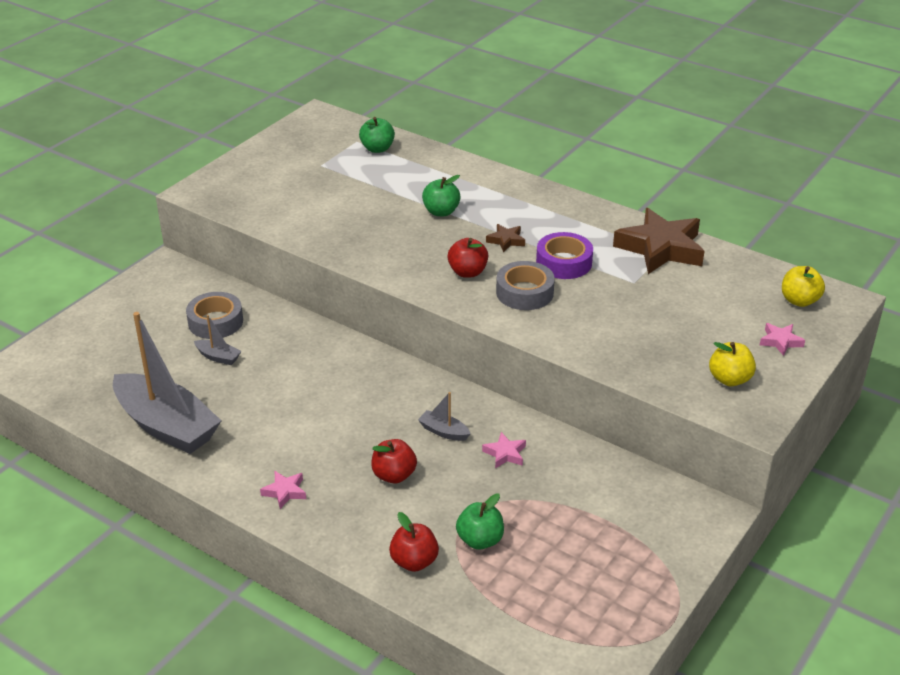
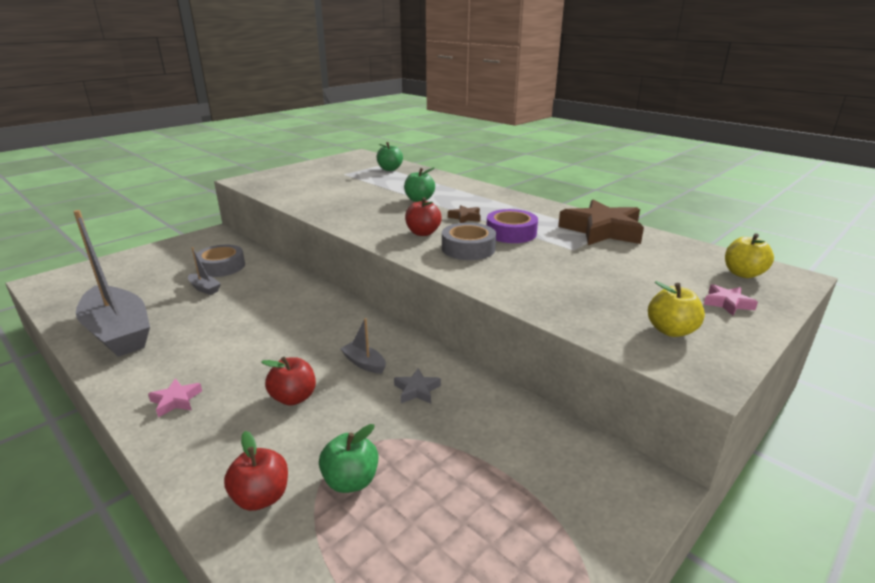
camera: 10 degrees right, 10 degrees down
(505, 454) = (417, 390): pink star -> grey star

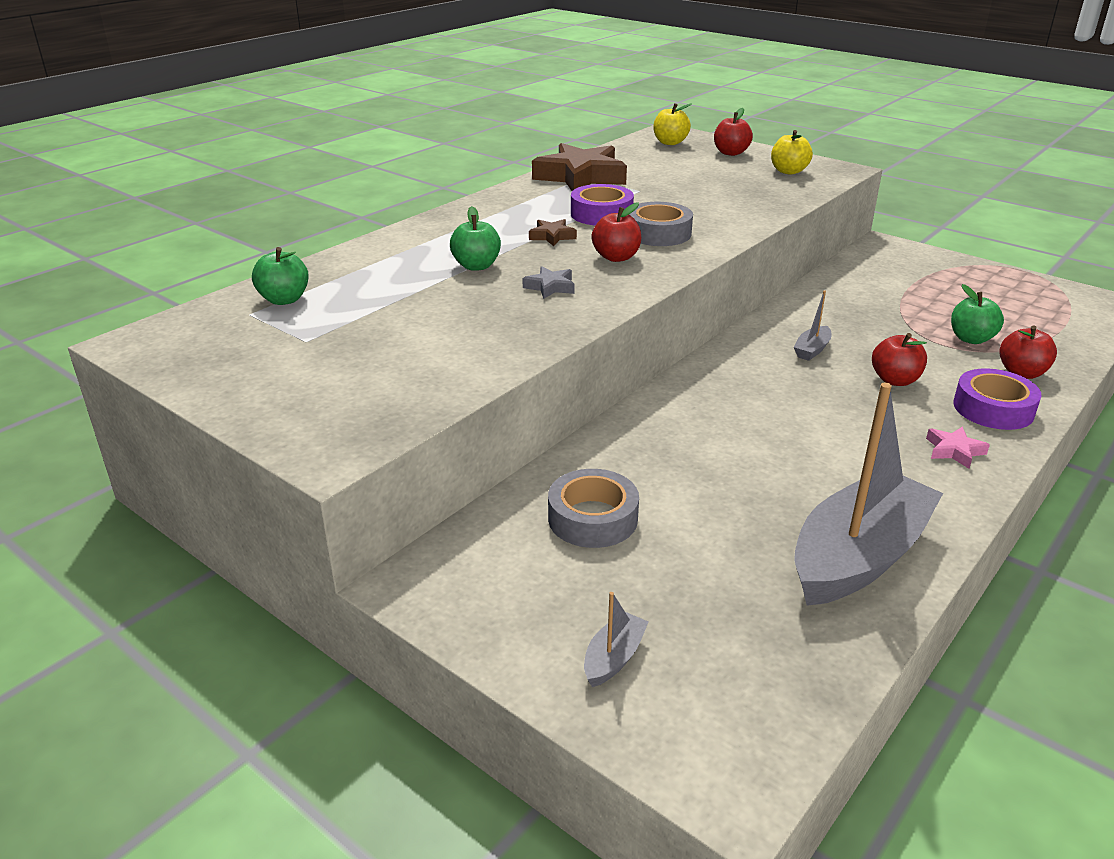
camera: 95 degrees left, 5 degrees up
(204, 288) = (684, 512): grey boat -> grey boat (614, 658)
(214, 446) = (993, 408): none -> purple tape
(417, 390) = (838, 320): grey star -> grey star (550, 287)
(727, 303) = (730, 153): pink star -> red apple

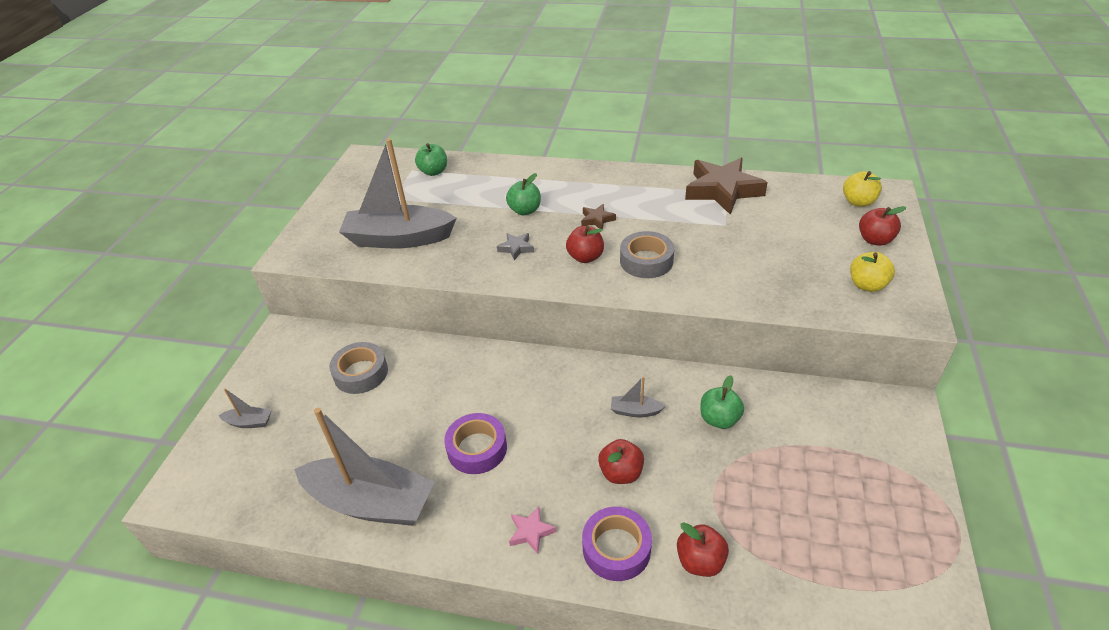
camera: 65 degrees right, 10 degrees up
(421, 354) = (399, 238): none -> grey boat
(601, 214) = (657, 225): purple tape -> purple tape (477, 448)
(971, 339) = (741, 512): green apple -> green apple (719, 419)

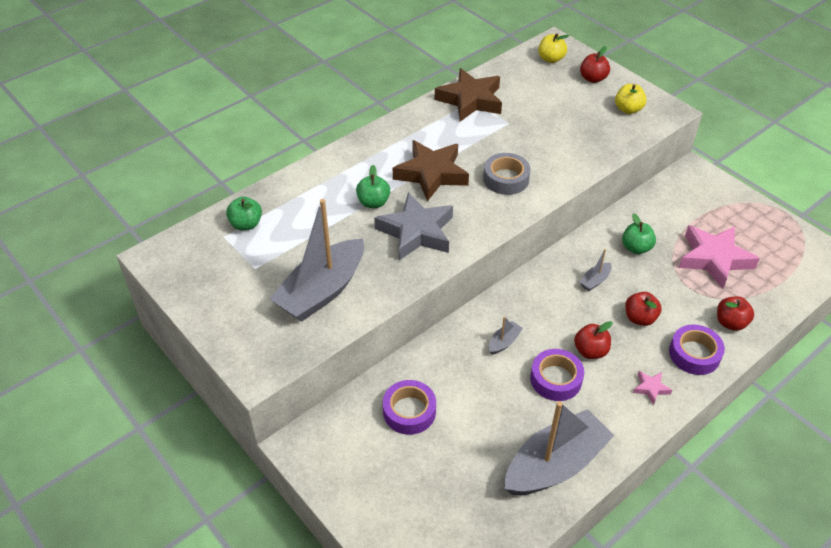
camera: 55 degrees left, 5 degrees up
(249, 422) = (395, 513): grey boat -> grey boat (504, 342)
(361, 373) = (409, 411): grey tape -> purple tape
(516, 248) = (416, 232): grey star -> grey star, size x2.29
(585, 257) = (469, 204): red apple -> red apple (590, 351)
(597, 220) = (431, 174): brown star -> brown star, size x2.29
(784, 495) = (714, 259): none -> pink star

